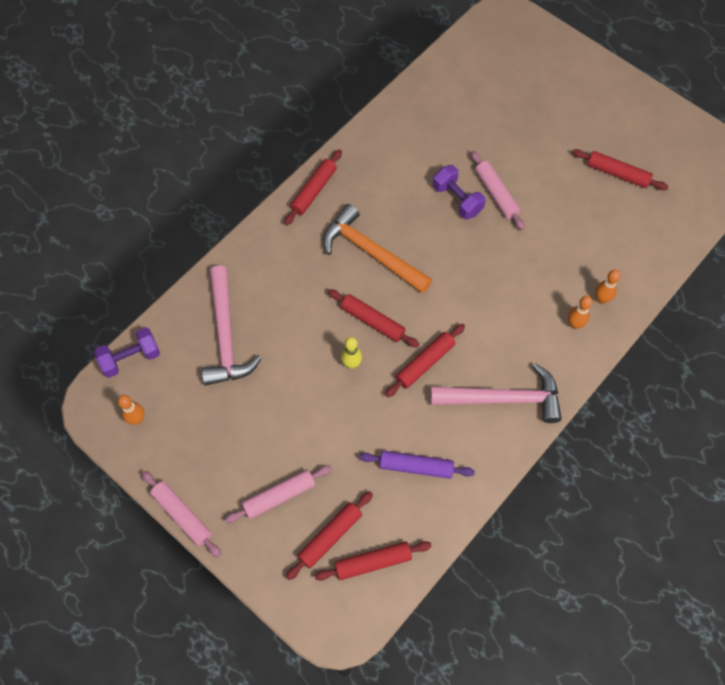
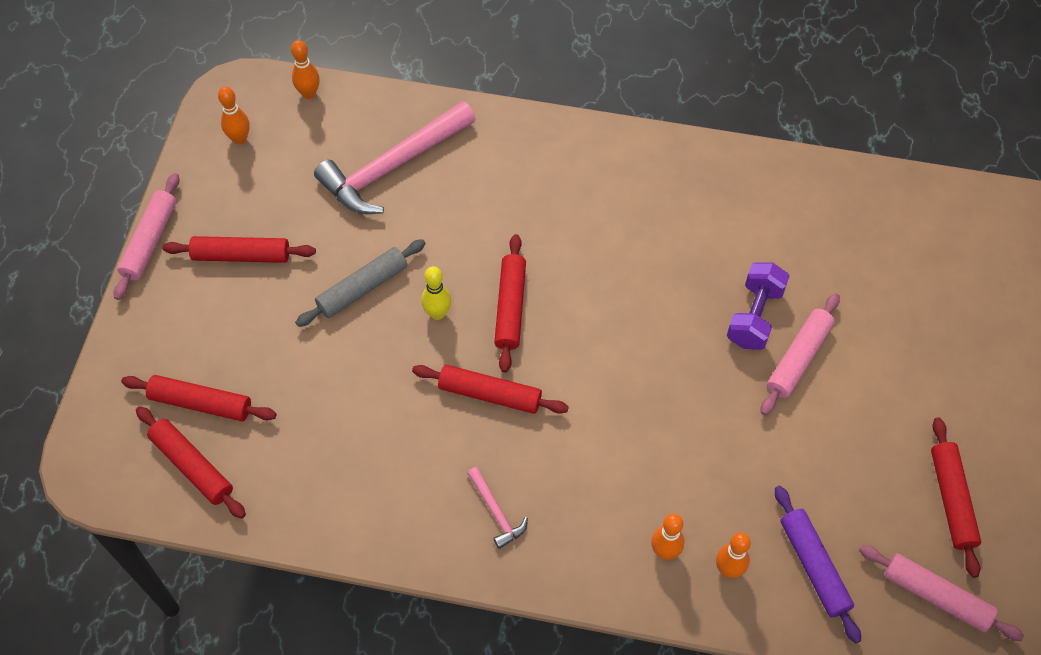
camera: 60 degrees right, 5 degrees down
(131, 358) = (309, 94): purple dumbbell -> orange bowling pin
(279, 496) = (224, 324): pink rolling pin -> pink rolling pin (936, 596)
(306, 398) = (362, 288): none -> grey rolling pin
(313, 191) = (648, 153): red rolling pin -> red rolling pin (241, 255)
(371, 252) = (606, 257): orange hammer -> none
(416, 467) = (342, 453): purple rolling pin -> purple rolling pin (814, 566)
(503, 399) = (496, 512): pink hammer -> pink hammer, size x0.44

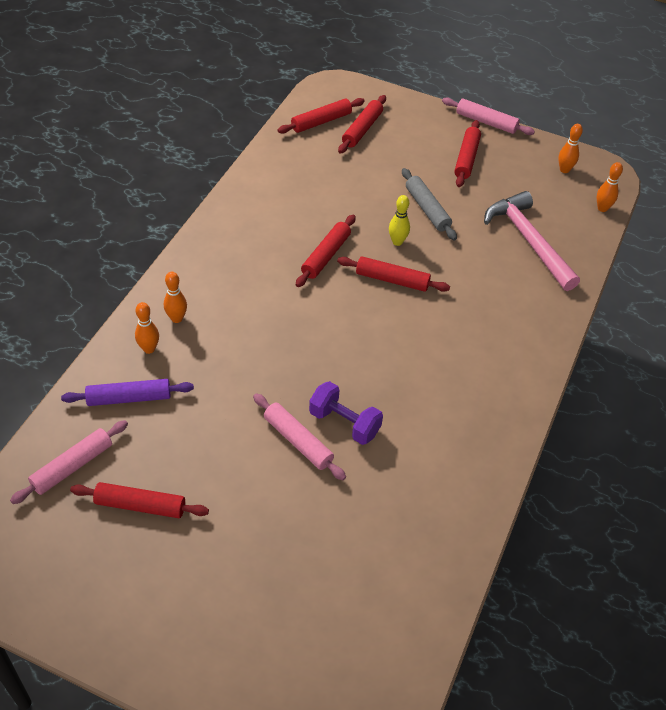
camera: 100 degrees right, 10 degrees down
(496, 512) = (239, 242): pink hammer -> none

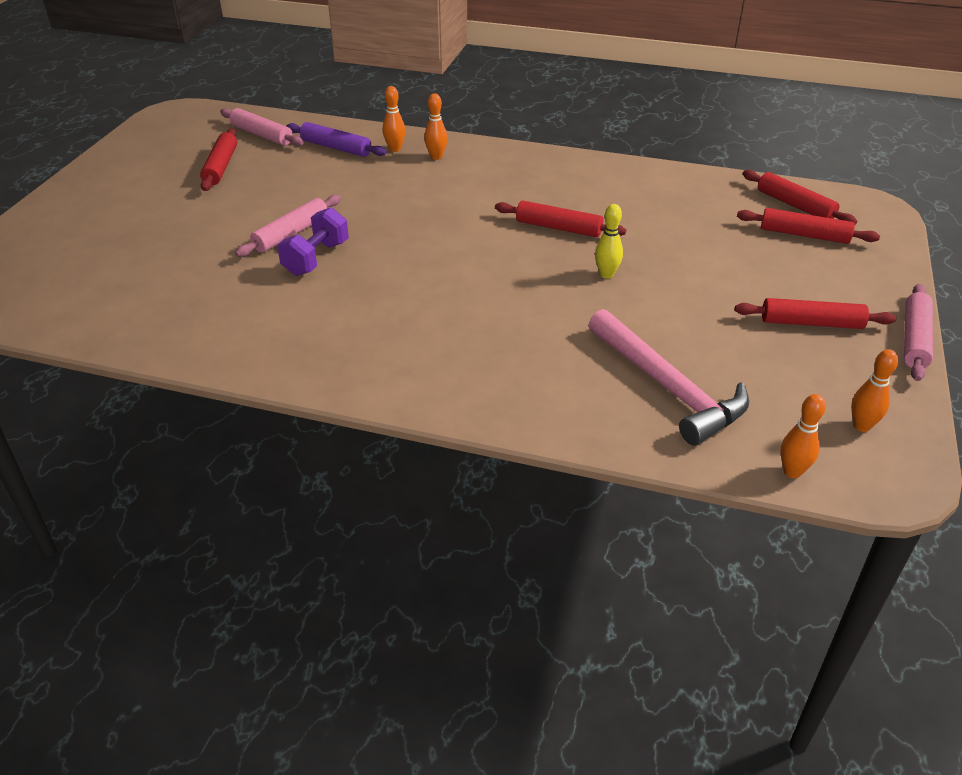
camera: 85 degrees right, 10 degrees down
(129, 398) = (336, 147): purple rolling pin -> purple rolling pin turned 45 degrees counterclockwise
(392, 280) = (538, 275): red rolling pin -> none
(427, 209) = (681, 294): grey rolling pin -> none
(528, 240) = (667, 387): pink hammer -> pink hammer turned 90 degrees clockwise

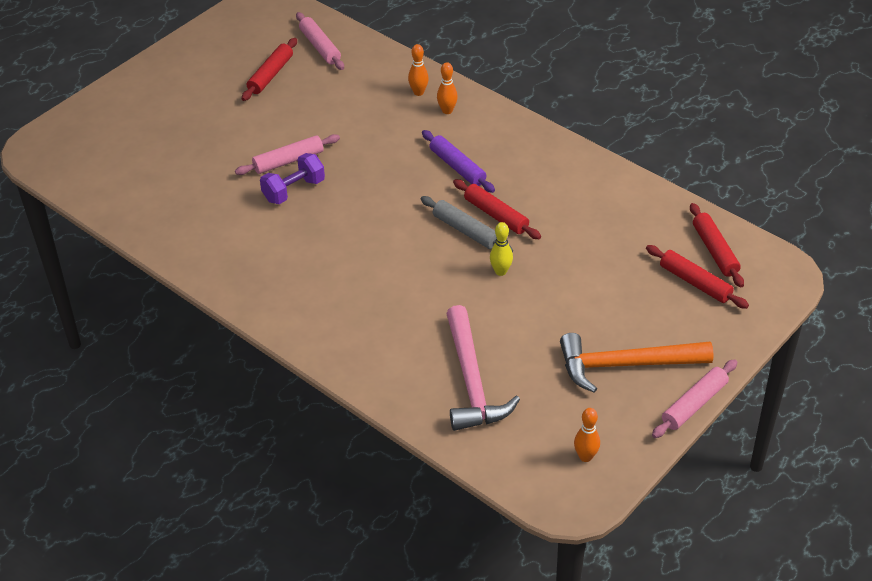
camera: 25 degrees right, 5 degrees up
(336, 147) = (371, 78): purple rolling pin -> purple rolling pin (457, 167)
(538, 248) = (465, 231): none -> grey rolling pin
(792, 472) = (506, 471): orange bowling pin -> none
(811, 323) = (625, 365): red rolling pin -> orange hammer

